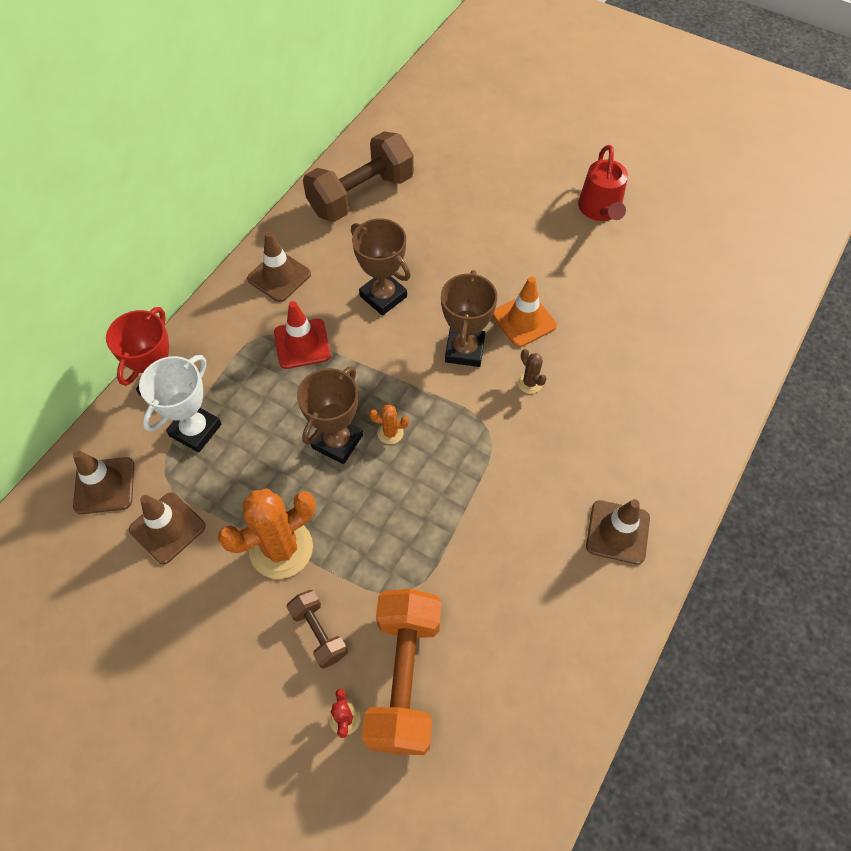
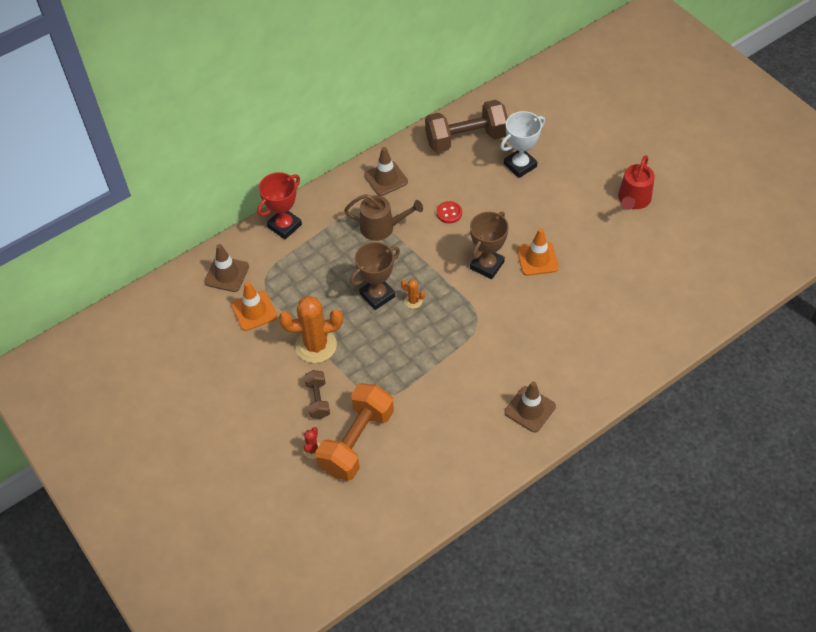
camera: 25 degrees right, 5 degrees down
(167, 528) = (254, 311): brown traffic cone -> orange traffic cone
(195, 430) = (293, 259): white trophy -> white trophy (520, 165)
(302, 344) = (382, 227): red traffic cone -> brown watering can
(383, 296) = (449, 213): brown trophy -> red button
(529, 383) = (520, 300): brown cactus -> none

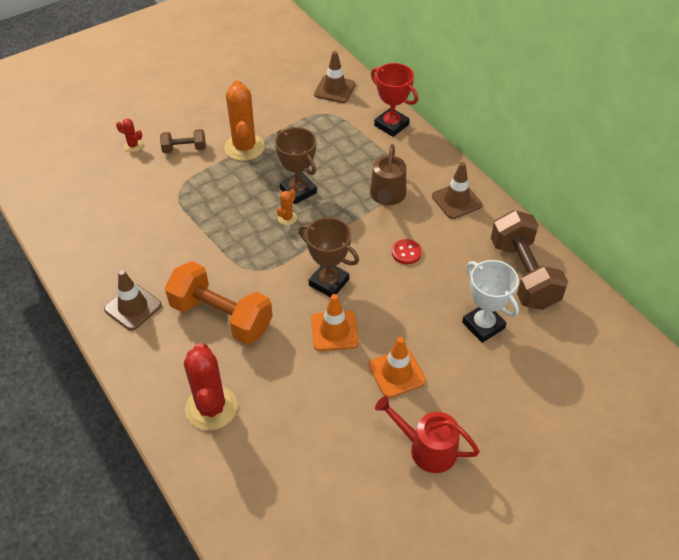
camera: 90 degrees right, 5 degrees down
(254, 311) = (290, 107): orange traffic cone -> orange traffic cone (397, 373)
(356, 441) = (133, 174): orange dumbbell -> orange dumbbell (221, 316)
(623, 335) = (211, 408): none -> red cactus

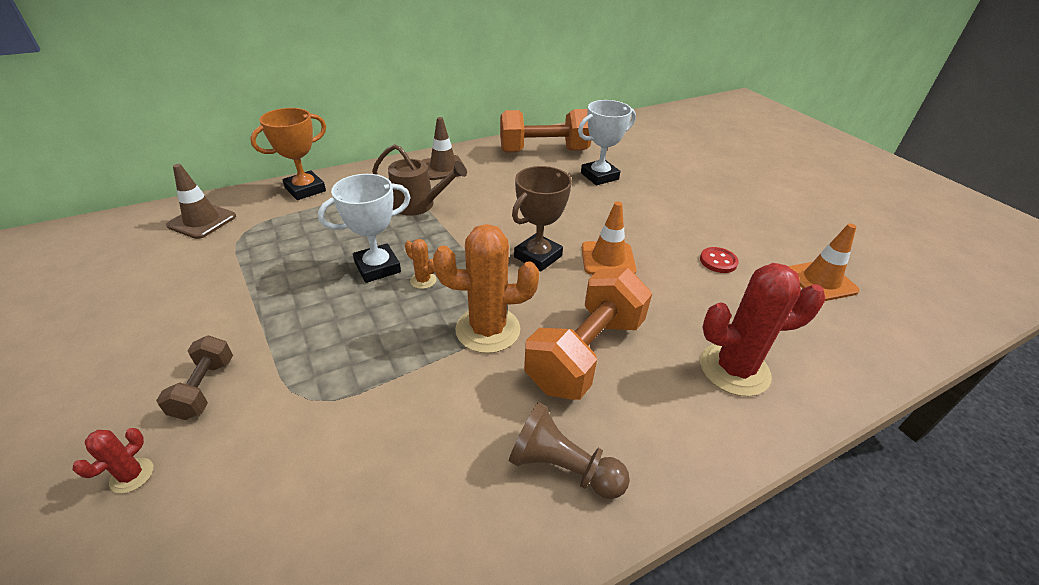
camera: 85 degrees left, 10 degrees down
(133, 307) = (562, 467): brown traffic cone -> brown pawn
(244, 147) = (256, 312): orange cactus -> orange cactus (488, 330)
(298, 191) = (377, 267): brown trophy -> white trophy
(391, 125) = (305, 189): red trophy -> orange trophy
(397, 373) = (658, 226): orange traffic cone -> orange traffic cone (821, 281)
(406, 252) = (505, 203): red button -> red button (718, 261)
(427, 448) = (737, 220): red watering can -> none
(523, 274) = (543, 151): brown dumbbell -> orange dumbbell

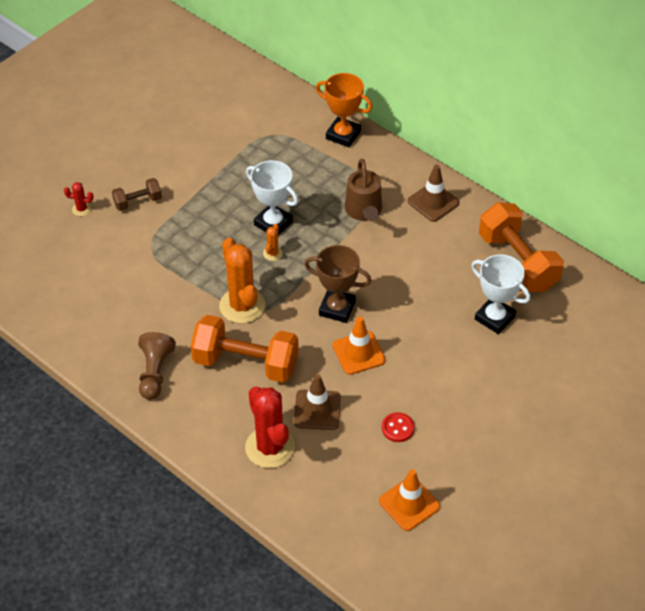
camera: 70 degrees right, 10 degrees up
(202, 221) = (271, 106): brown traffic cone -> brown traffic cone (317, 410)

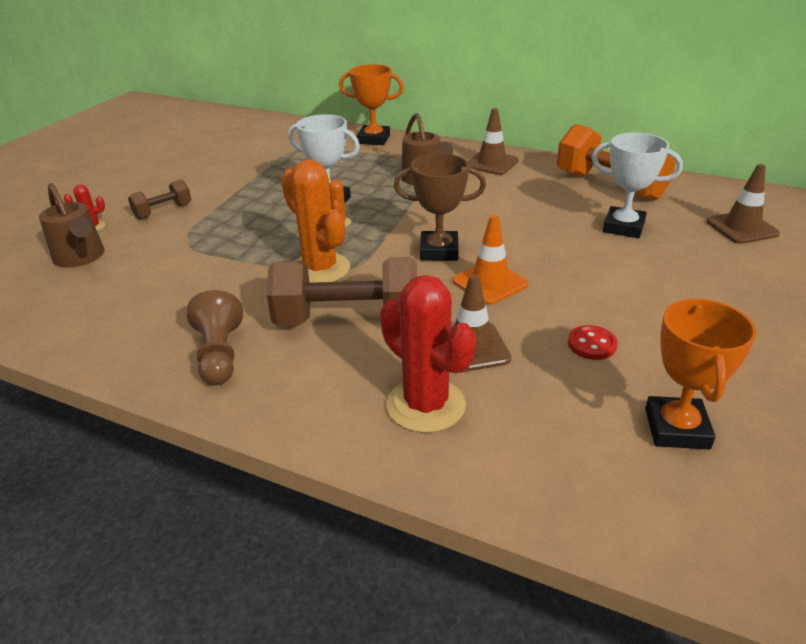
camera: 15 degrees left, 15 degrees down
(71, 246) = (81, 257): none -> brown watering can
(246, 363) = (347, 320): orange dumbbell -> brown dumbbell
(409, 504) = (676, 428): orange traffic cone -> orange trophy
(588, 343) = (741, 228): none -> brown traffic cone

